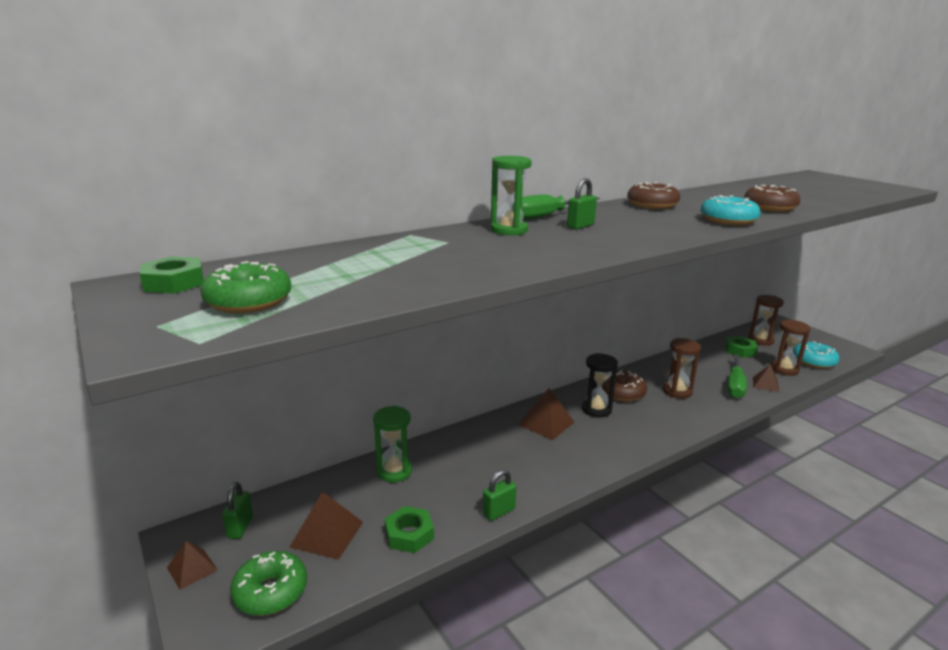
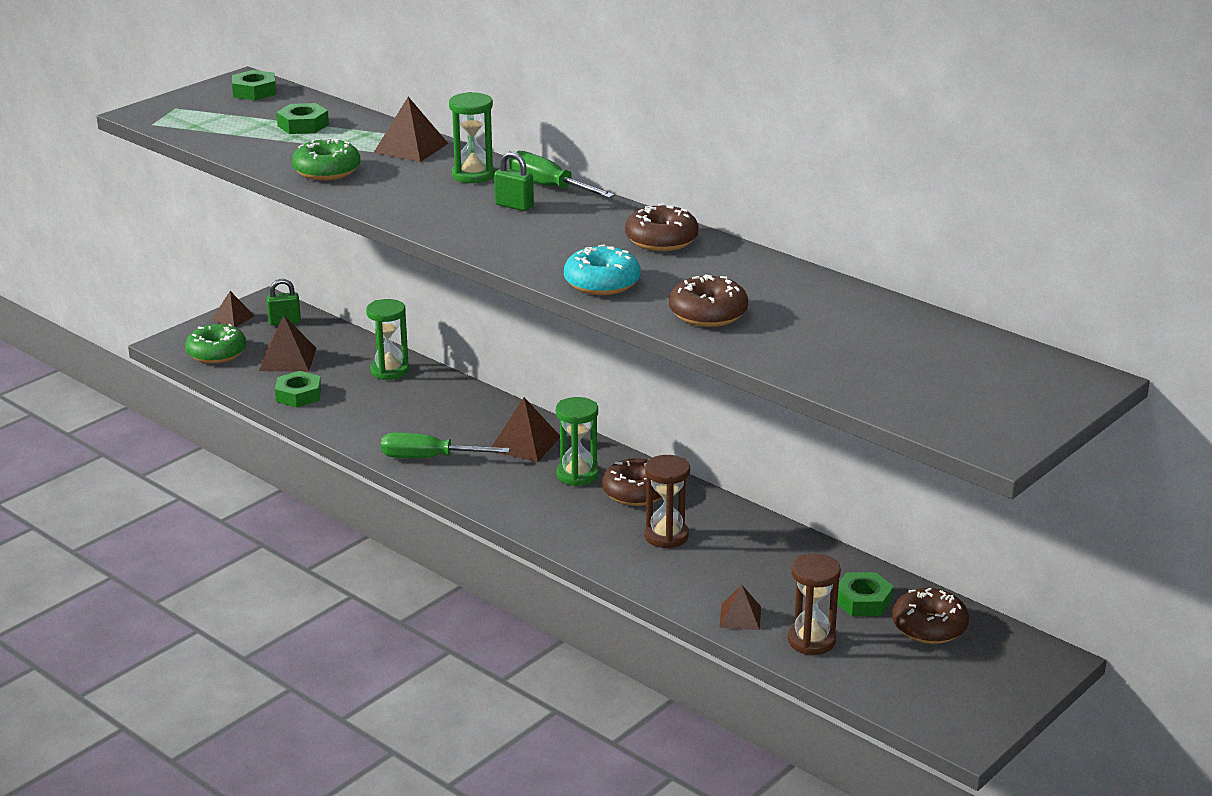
camera: 75 degrees right, 5 degrees up
(249, 301) = (224, 120): green donut -> green donut (327, 171)
(319, 270) = (303, 125): none -> green nut
(428, 241) = (411, 148): none -> brown pyramid
(498, 512) = (345, 433): green padlock -> none
(596, 409) = (577, 475): black hourglass -> green hourglass
(735, 386) = (716, 587): green screwdriver -> green screwdriver (429, 458)
(760, 340) = (929, 627): brown hourglass -> brown donut
(814, 361) = (869, 678): turquoise donut -> none

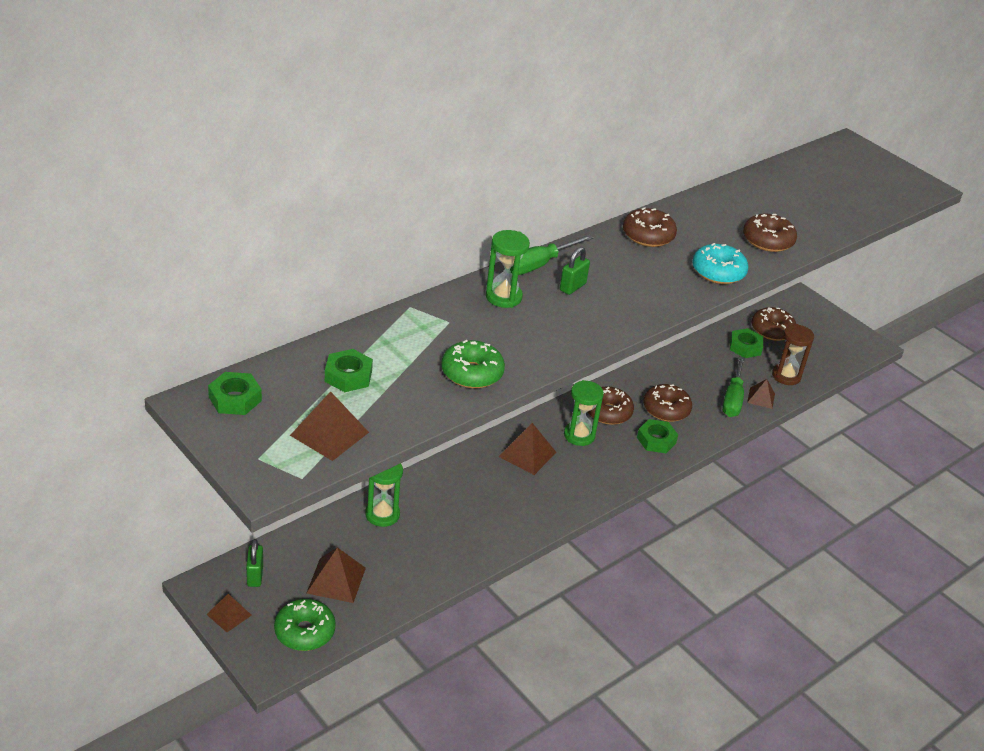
camera: 85 degrees left, 10 degrees up
(298, 395) = (410, 578): green nut -> green nut (656, 440)
(411, 148) = (430, 320): brown pyramid -> brown pyramid (329, 433)
(429, 458) = (539, 509): green screwdriver -> green screwdriver (733, 399)
(666, 536) = (666, 409): brown hourglass -> brown donut

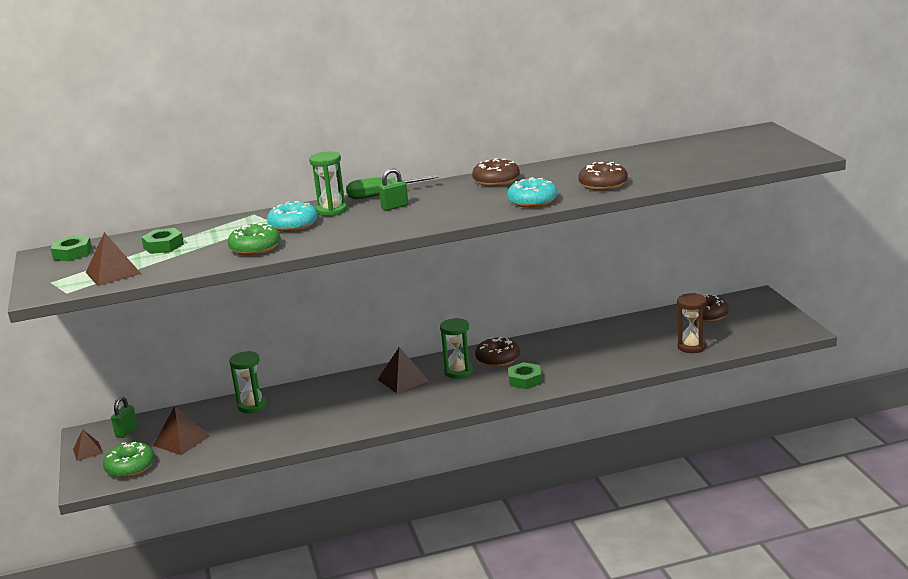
camera: 30 degrees right, 15 degrees down
(480, 327) = (293, 225): none -> turquoise donut
(666, 409) = (553, 361): brown donut -> none
(733, 399) = (623, 358): green screwdriver -> none
(745, 347) = (668, 325): green nut -> none
(761, 398) = (652, 360): brown pyramid -> none

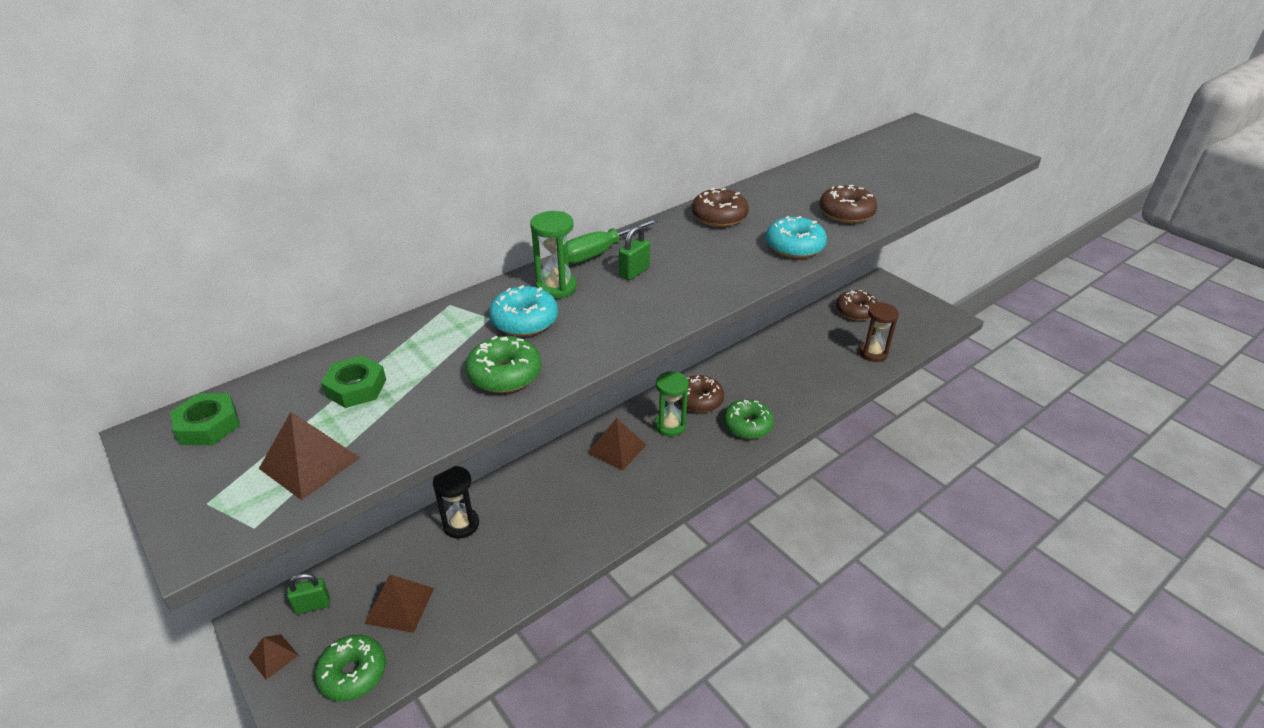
camera: 25 degrees left, 15 degrees up
(126, 431) = (313, 605): green padlock -> green padlock turned 75 degrees clockwise
(252, 406) = (461, 524): green hourglass -> black hourglass
(525, 380) = (747, 425): green nut -> green donut

